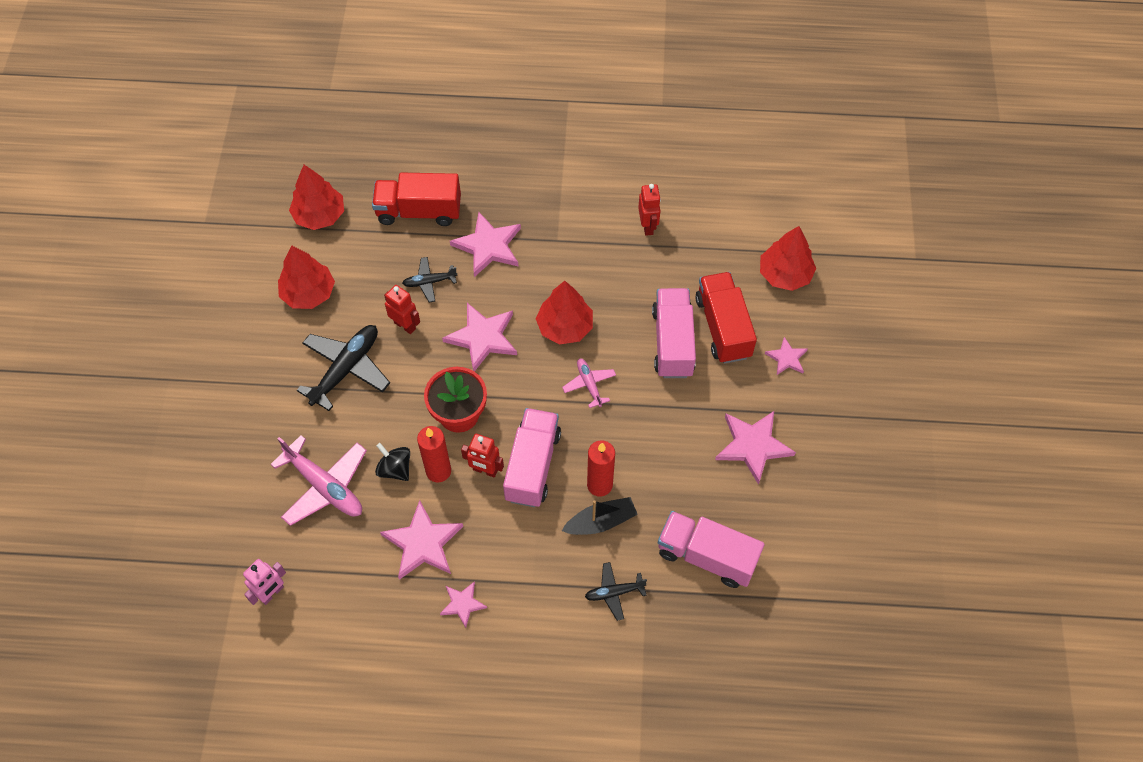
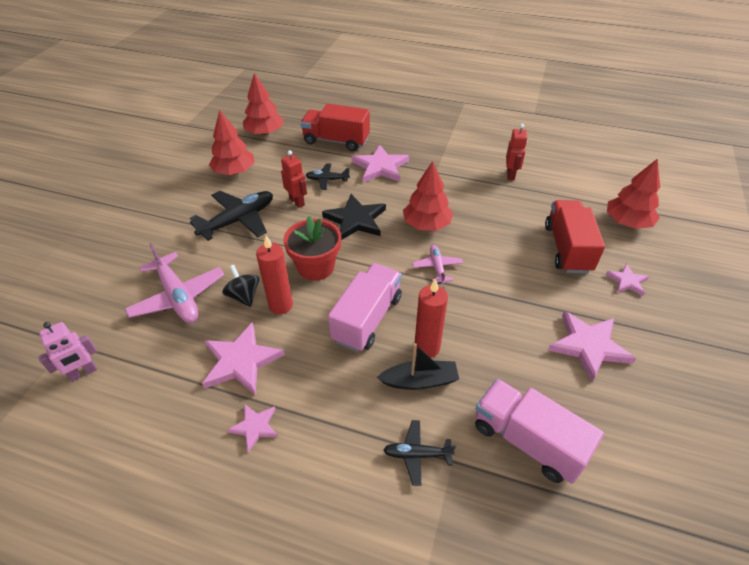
camera: 15 degrees right, 15 degrees down
(483, 338) = (356, 220): pink star -> black star
(485, 470) = (322, 313): red robot -> none
(672, 342) = (519, 251): pink truck -> none

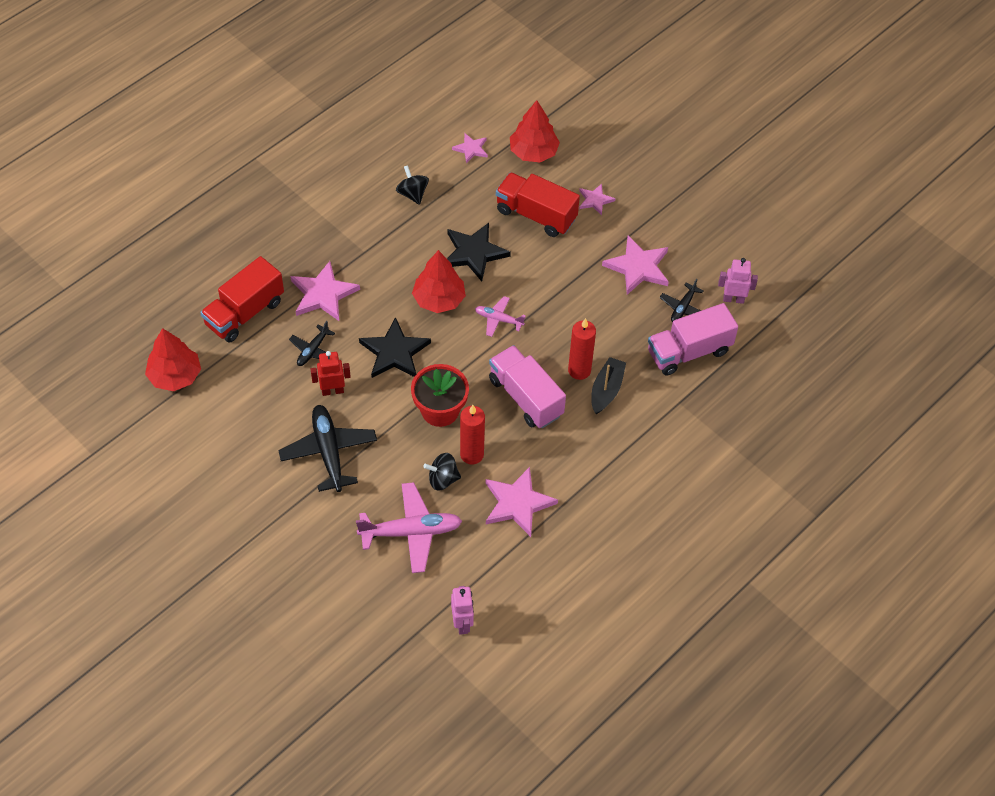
camera: 65 degrees left, 10 degrees up
(234, 171) = (237, 430): red tree -> none
(255, 427) = (586, 512): pink star -> pink star (471, 149)
(417, 454) = (664, 421): black plane -> black plane (683, 308)
(490, 227) = (474, 253): none -> black star
(511, 175) = (412, 194): red robot -> black spinning top
(638, 458) = (733, 299): none -> pink robot

